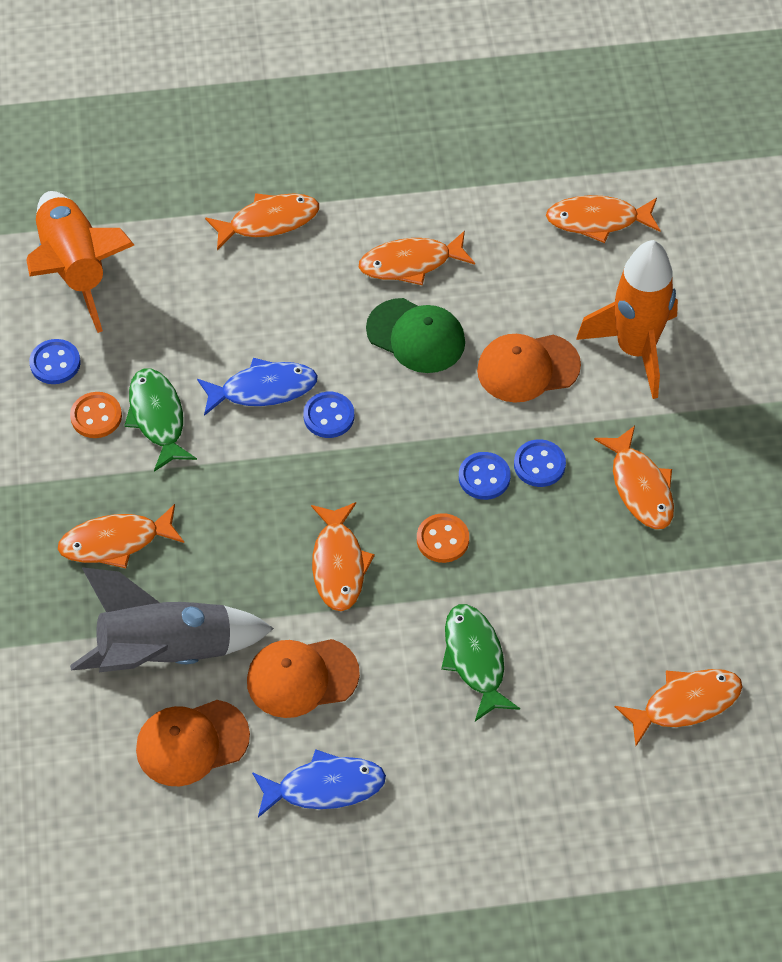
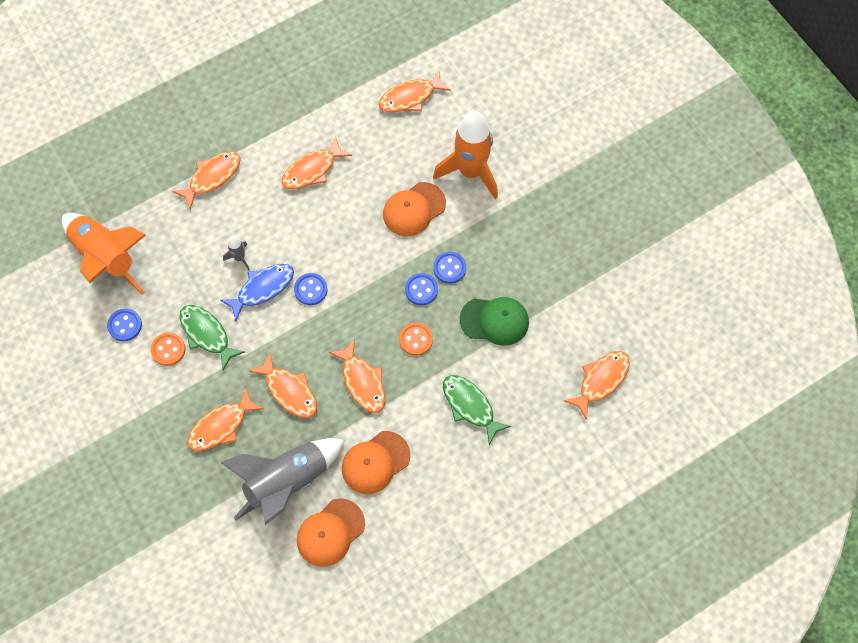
camera: 25 degrees left, 10 degrees up
(252, 338) = (239, 258): none -> grey rocket
(324, 787) = (421, 524): blue fish -> none
(416, 336) = (338, 216): green cap -> green cap (494, 321)
(640, 487) = (513, 257): orange fish -> orange fish (289, 391)

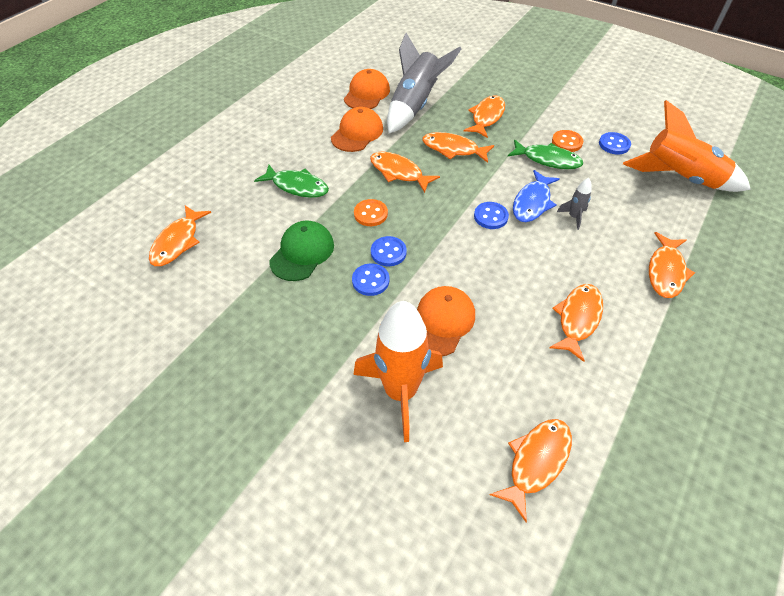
camera: 155 degrees right, 15 degrees down
(494, 321) = (302, 253): green cap -> green cap turned 135 degrees clockwise

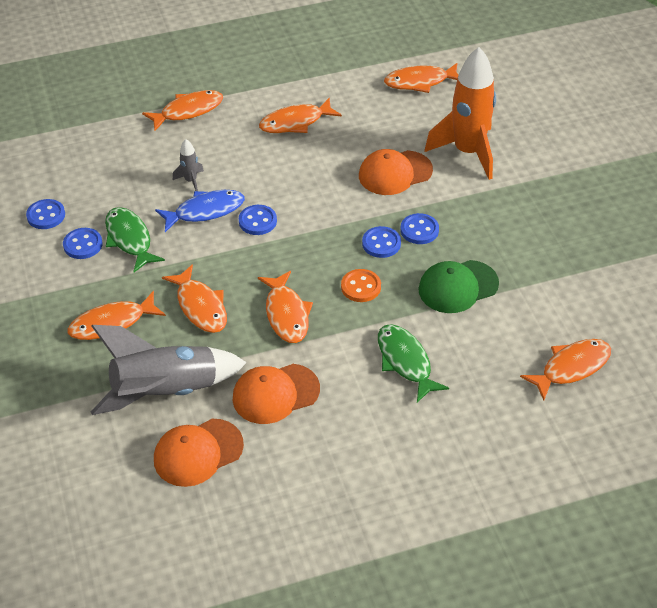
camera: 140 degrees left, 5 degrees down
(566, 142) = (83, 245): orange button -> blue button
(679, 178) = (51, 156): orange rocket -> none

